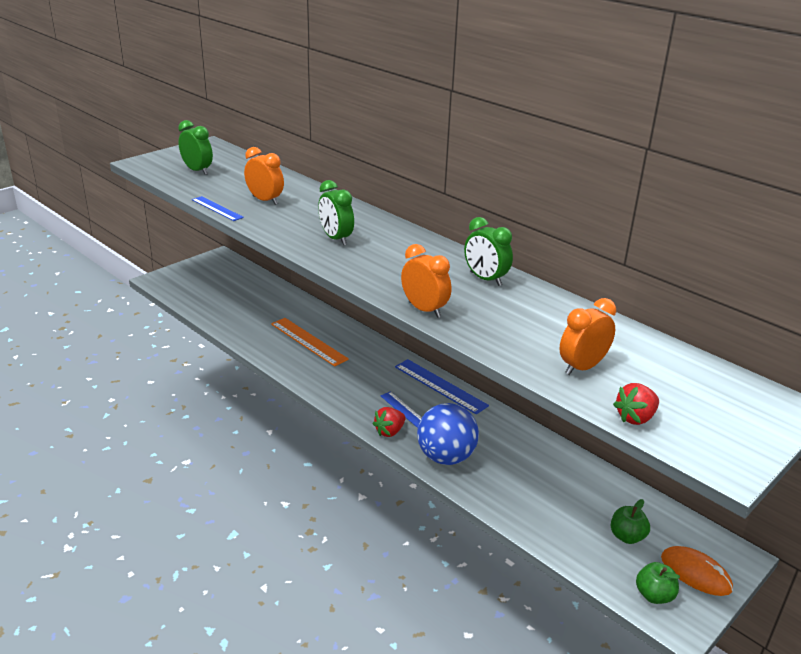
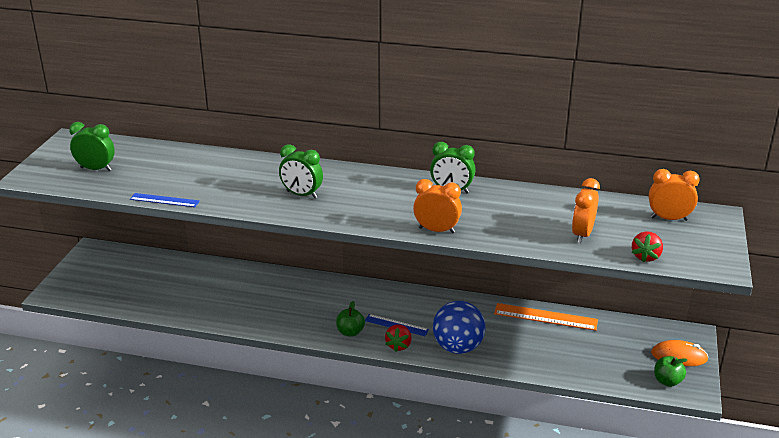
camera: 30 degrees left, 0 degrees up
(265, 200) = (198, 179): orange clock -> orange clock (669, 219)
(308, 341) = (259, 298): orange ruler -> orange ruler (545, 317)
(440, 386) = (402, 294): blue ruler -> none
(627, 536) = (621, 351): green apple -> green apple (350, 332)

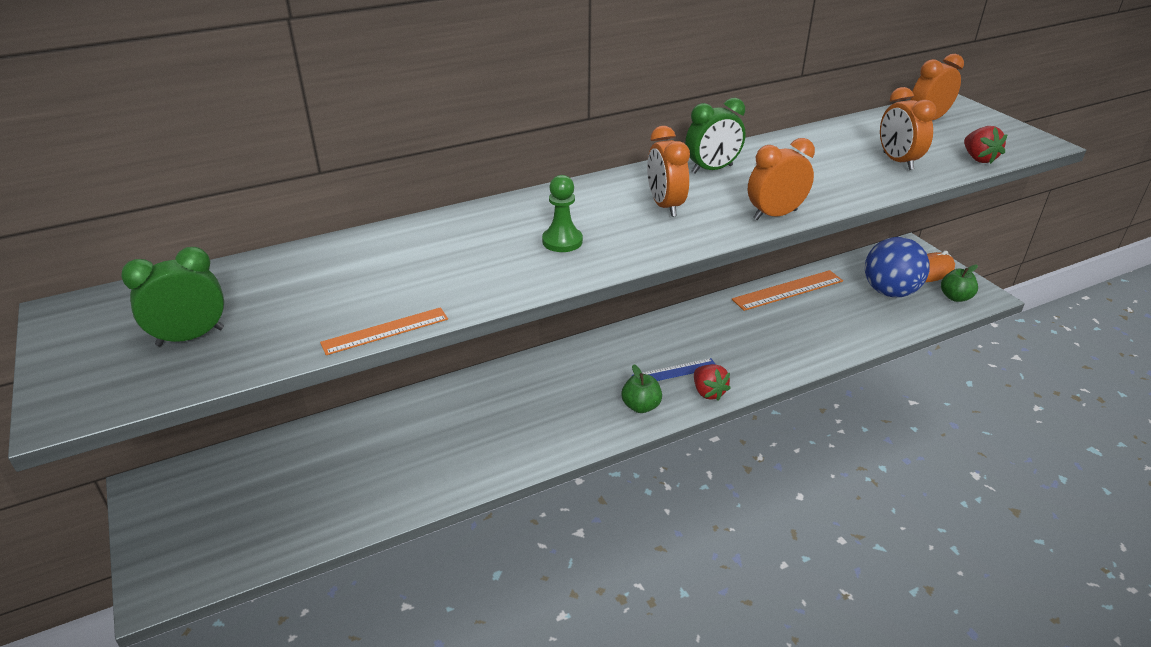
camera: 40 degrees left, 5 degrees up
(164, 200) = (385, 331): blue ruler -> orange ruler
(302, 195) = (562, 241): green clock -> green pawn
(385, 199) = (665, 206): none -> orange clock
(458, 347) = (762, 362): blue ball -> blue ball (889, 292)

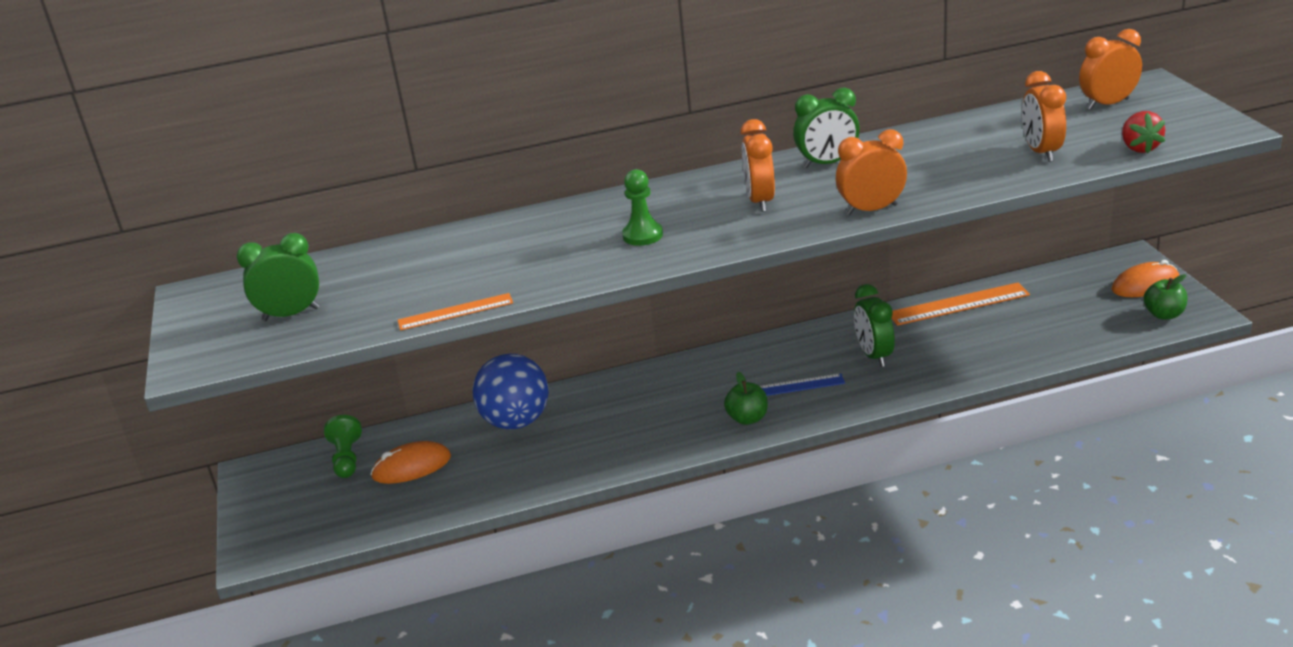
camera: 15 degrees right, 5 degrees down
(249, 466) = (347, 458): none -> green pawn
(320, 473) = (411, 467): none -> orange mouse
(708, 392) = (826, 407): red strawberry -> none
(734, 340) = (874, 355): none -> green clock
(889, 292) = (1083, 307): blue ball -> blue ball (516, 421)

